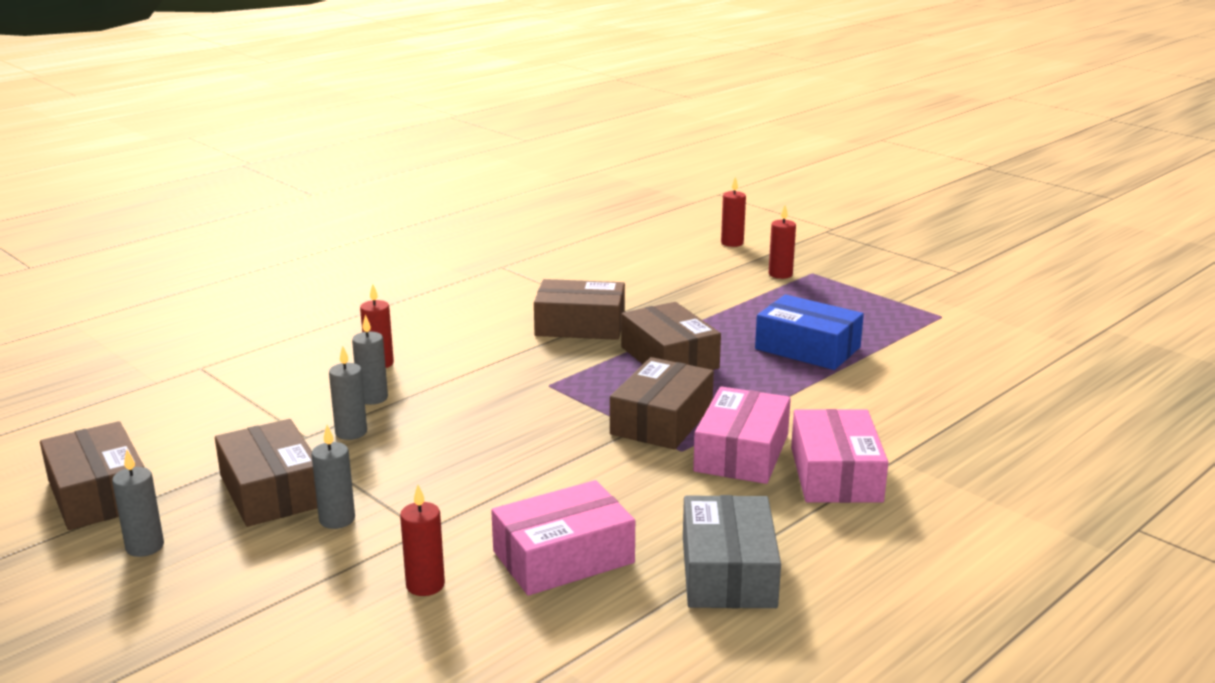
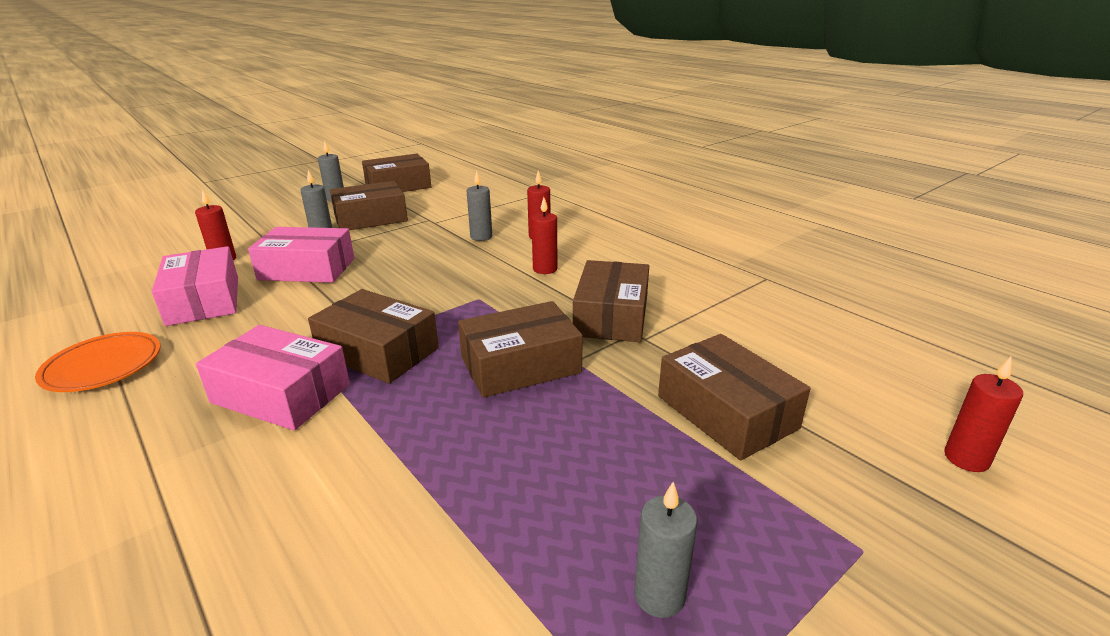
camera: 95 degrees right, 5 degrees up
(351, 432) = (432, 233): grey candle -> grey candle (659, 596)
(709, 293) = (726, 412): none -> brown box
(728, 572) = (103, 366): grey box -> orange plate
(780, 274) = (834, 501): red candle -> red candle (545, 269)
(807, 348) = (525, 487): blue box -> none
(835, 474) = (183, 455): pink box -> pink box (307, 269)

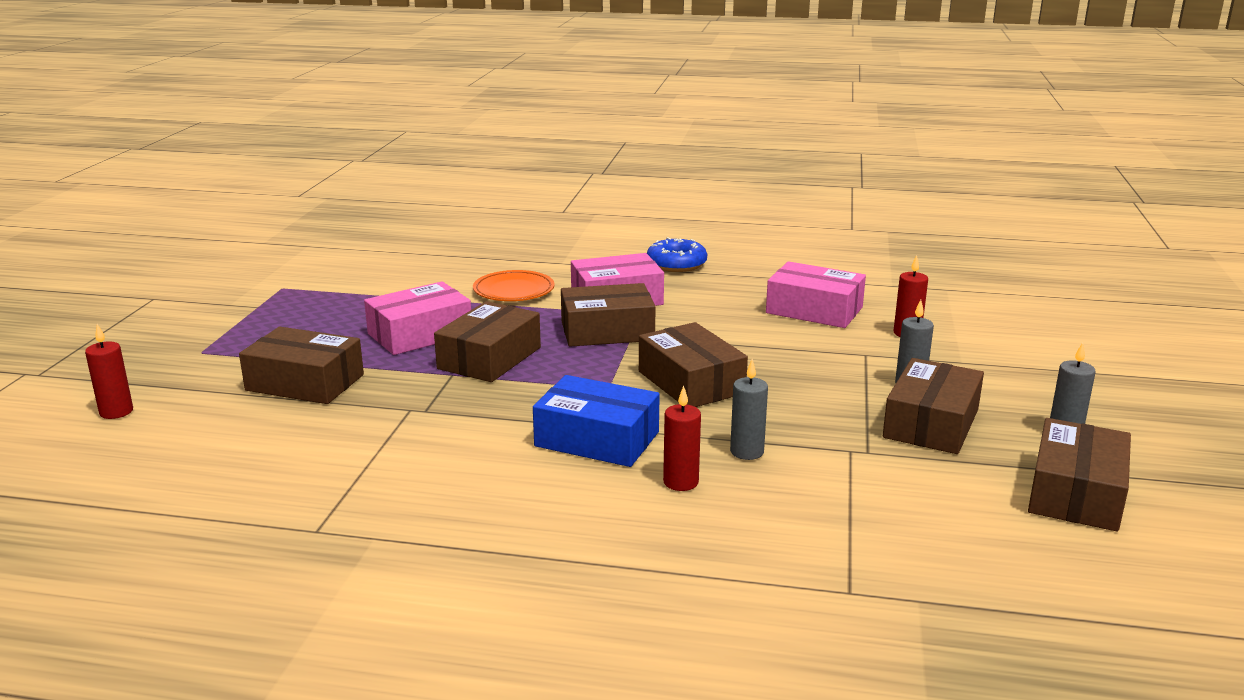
camera: 140 degrees right, 5 degrees down
(99, 425) = (676, 264): none -> blue donut
(103, 366) = (752, 273): orange plate -> orange plate (514, 291)
(307, 269) = (815, 353): pink box -> pink box (420, 334)
(545, 269) = (597, 439): red candle -> blue box
(611, 316) = (461, 416): brown box -> brown box (691, 382)
(659, 596) = (305, 311): grey candle -> none

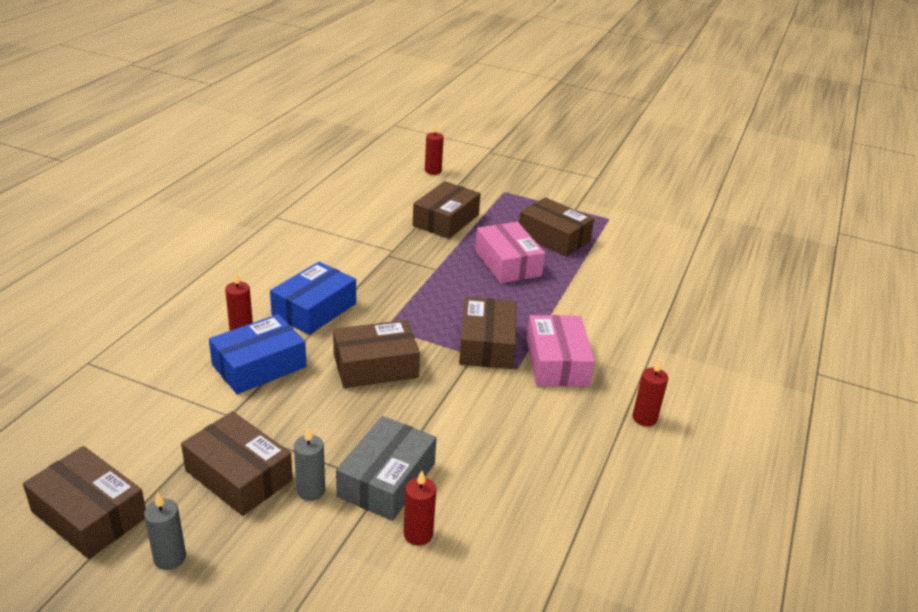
camera: 100 degrees right, 10 degrees up
(489, 358) = (456, 285): brown box -> brown box (553, 237)
(514, 291) = (585, 312): orange plate -> none
(676, 264) = (644, 418): blue donut -> red candle
(746, 452) = (259, 366): grey candle -> blue box
(814, 310) = (498, 483): pink box -> none
(859, 353) = (386, 480): none -> grey box

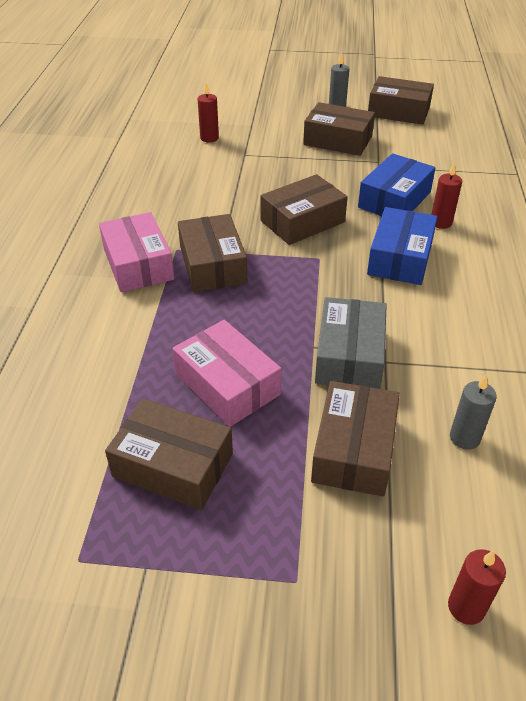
camera: 165 degrees right, 10 degrees up
(310, 490) = (288, 143): grey candle -> grey candle (464, 438)
(386, 480) = (244, 156): grey box -> grey box (349, 355)
(644, 418) = (53, 234): red candle -> none

